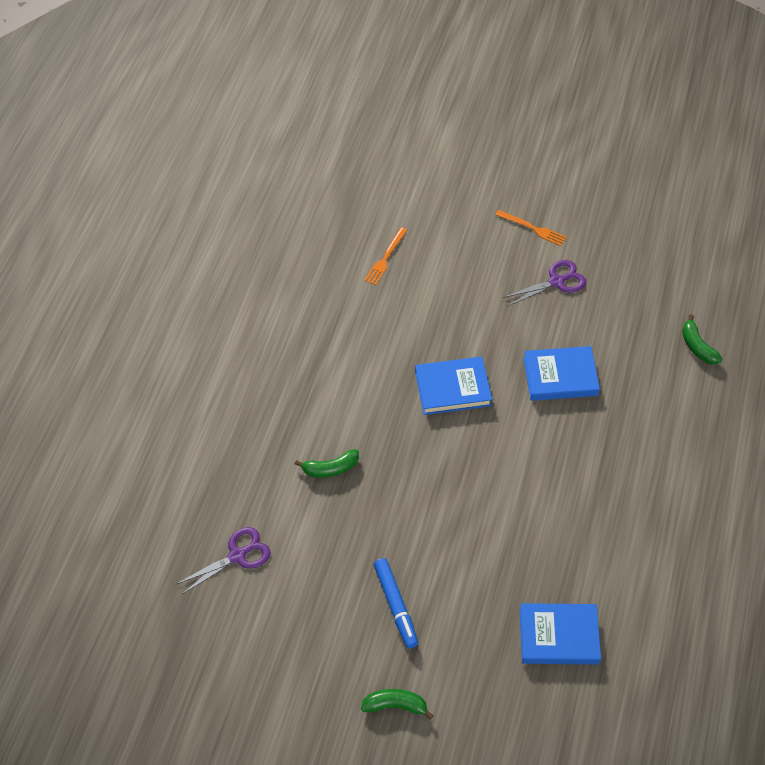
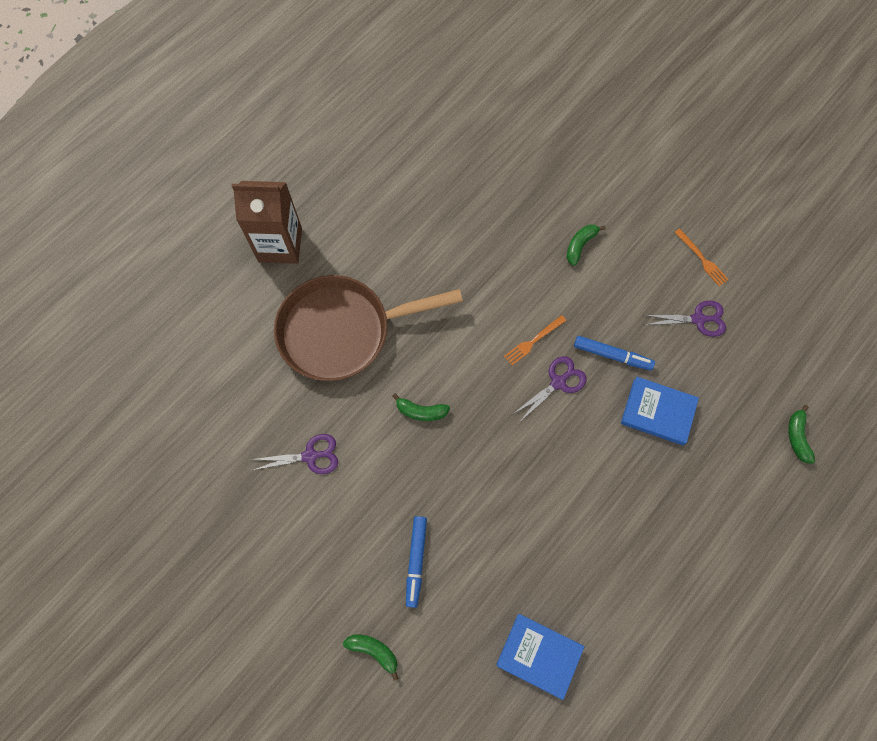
camera: 25 degrees right, 15 degrees up
(103, 373) = (280, 245): none -> brown carton
(211, 427) = (342, 331): none -> brown pan
(385, 258) = (558, 235): orange fork -> orange fork (533, 341)
(411, 260) = (580, 245): none -> green banana
(452, 388) = (558, 382): blue book -> purple scissors
(491, 344) = (612, 355): none -> blue marker

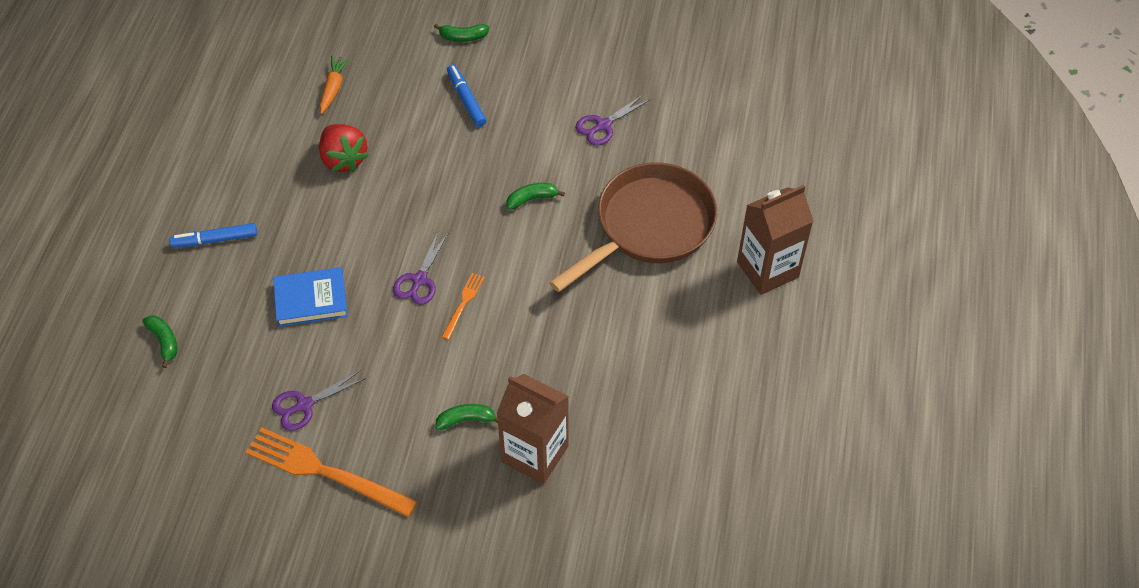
camera: 150 degrees right, 15 degrees down
(539, 655) = (333, 88): blue book -> orange carrot
(544, 196) = (535, 454): none -> brown carton
(567, 552) = (343, 159): none -> red strawberry
(580, 245) = (466, 420): green banana -> green banana turned 105 degrees counterclockwise
(612, 355) = (379, 328): blue marker -> blue marker (215, 240)
(701, 259) = (325, 472): orange fork -> orange fork, size x2.09

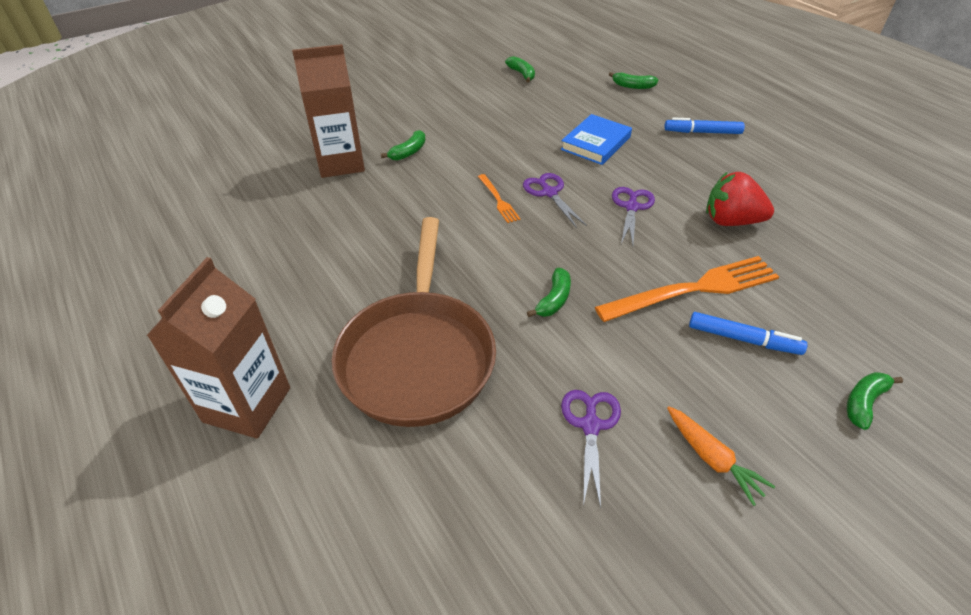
camera: 135 degrees right, 10 degrees down
(215, 240) = (702, 132): blue marker -> blue marker turned 120 degrees counterclockwise
(224, 454) = (522, 74): none -> green banana
(304, 405) = (515, 107): purple scissors -> purple scissors (631, 207)
(325, 472) = (459, 95): orange fork -> orange fork (693, 289)
(333, 88) = (842, 261): orange carrot -> orange carrot (712, 459)

